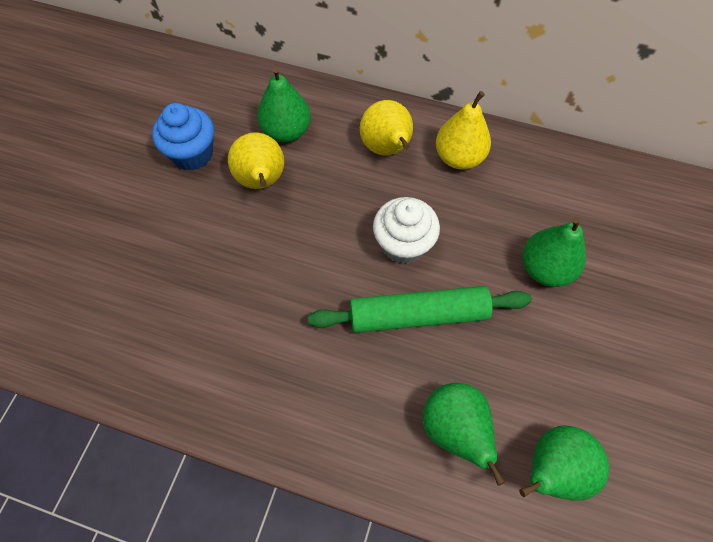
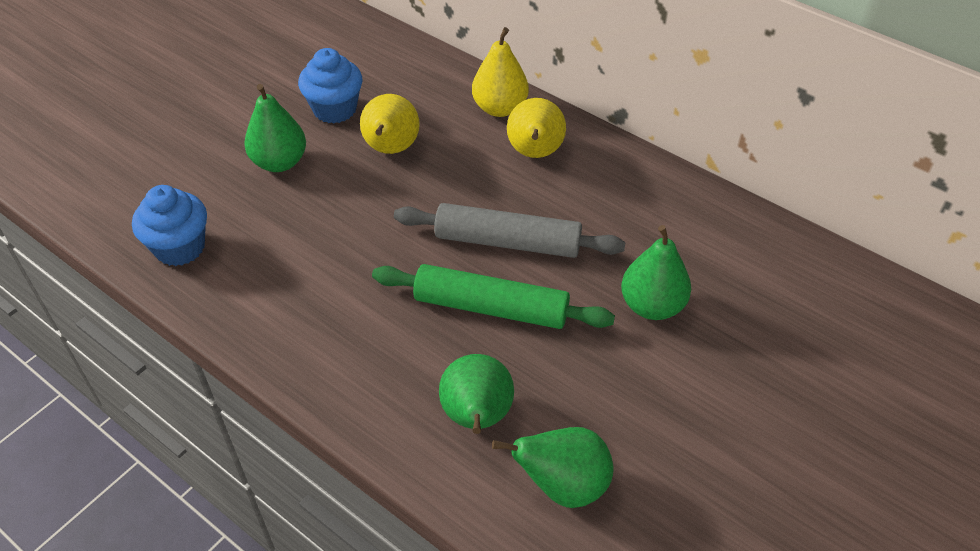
camera: 20 degrees right, 15 degrees down
(112, 346) = (180, 247): none -> blue cupcake
(286, 131) = (438, 113): green pear -> green pear (279, 162)
(403, 244) = (507, 242): white cupcake -> grey rolling pin
(459, 157) = (609, 180): yellow pear -> yellow pear (500, 108)

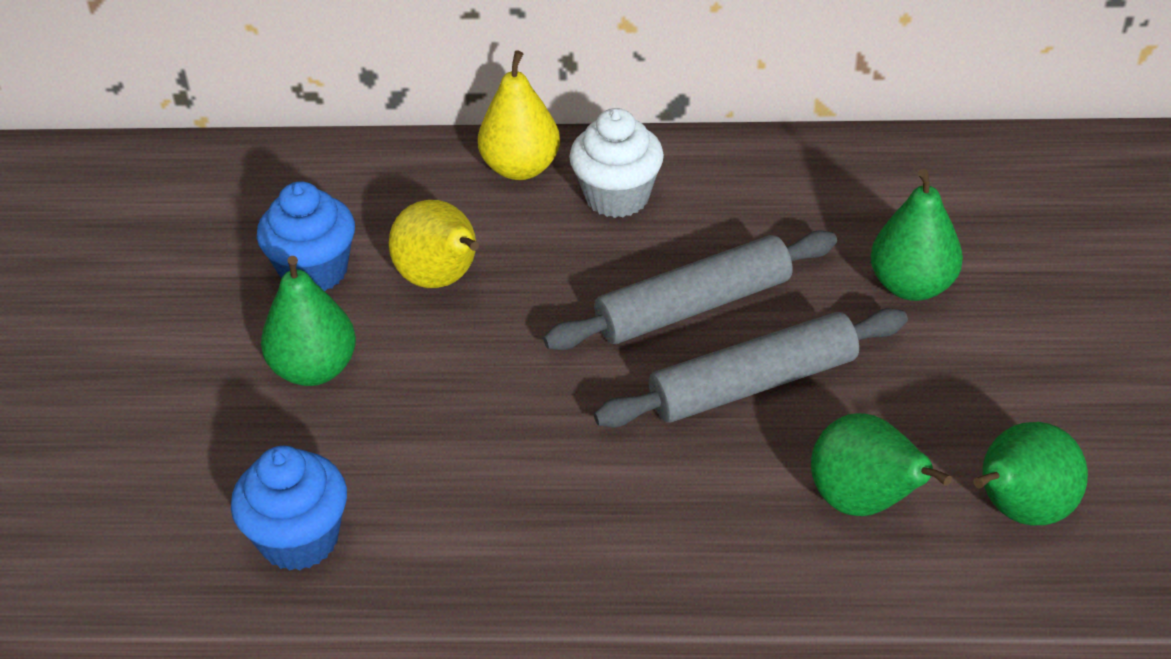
camera: 35 degrees left, 5 degrees down
(491, 307) = (753, 384): green rolling pin -> grey rolling pin
(535, 153) = (617, 197): yellow pear -> white cupcake

